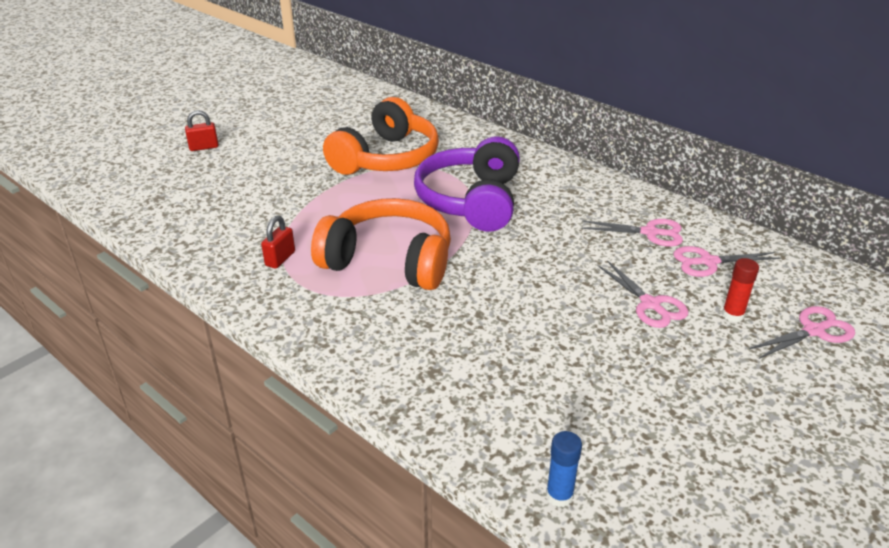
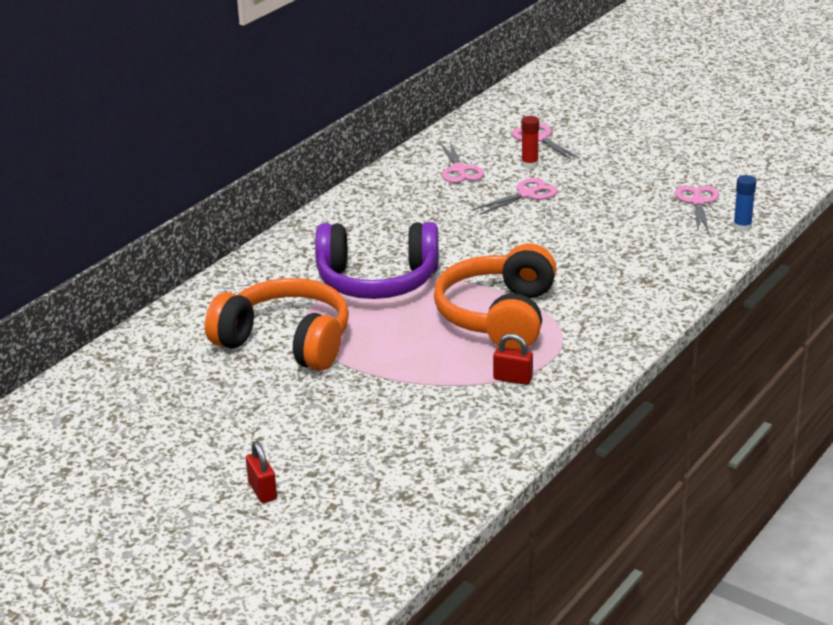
camera: 95 degrees left, 5 degrees down
(650, 233) = (419, 192): pink scissors -> pink scissors (697, 202)

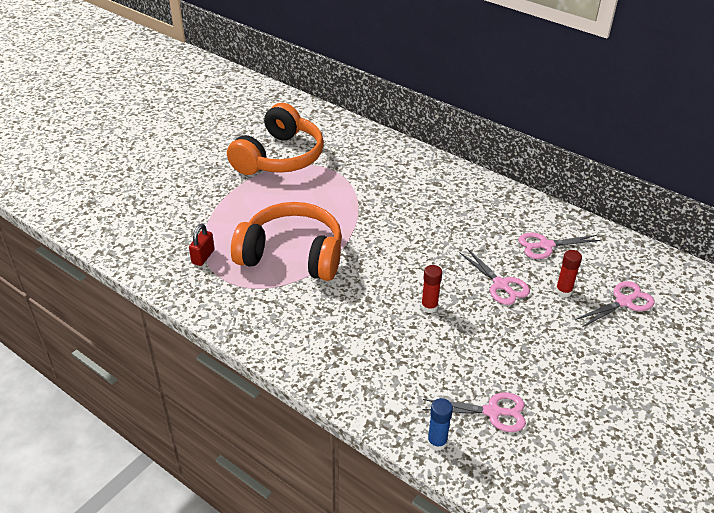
camera: 90 degrees right, 10 degrees up
(262, 491) = (120, 151): red padlock -> none
(377, 281) = (354, 196): purple headphones -> none
(569, 231) = (429, 307): none -> red glue stick

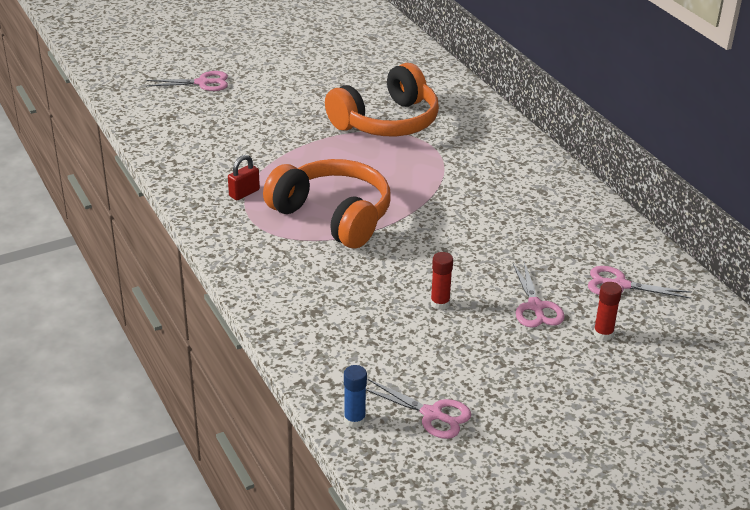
camera: 25 degrees right, 5 degrees down
(624, 302) = (667, 365): pink scissors -> pink scissors (202, 83)

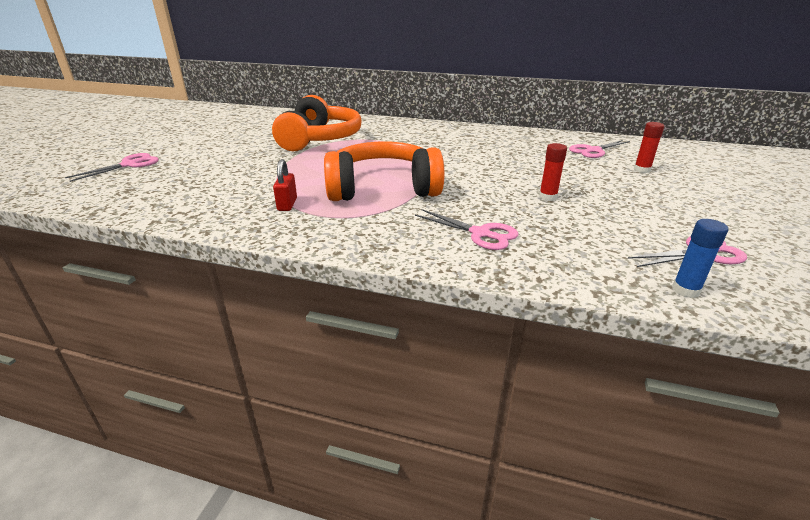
camera: 45 degrees left, 5 degrees down
(535, 307) = (589, 175): pink scissors -> pink scissors (480, 234)

